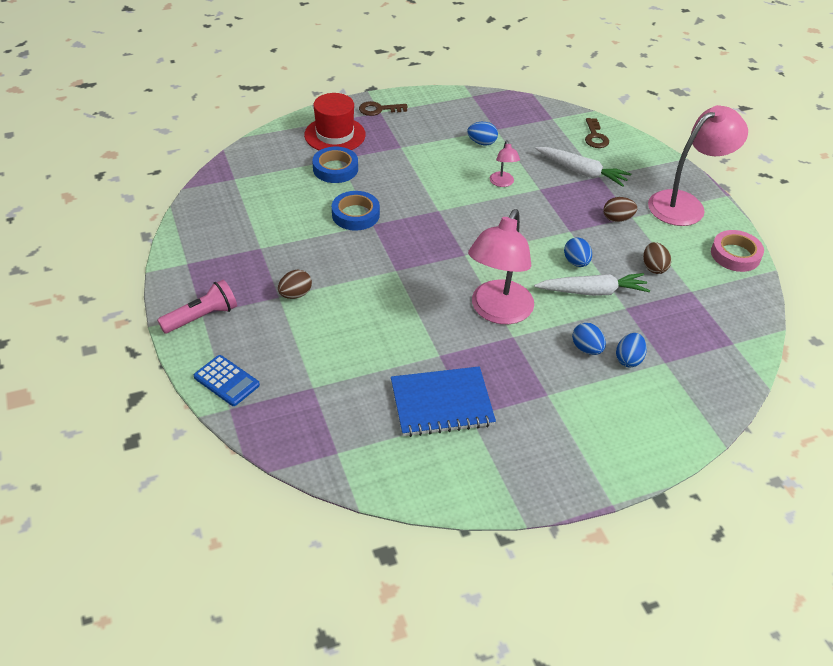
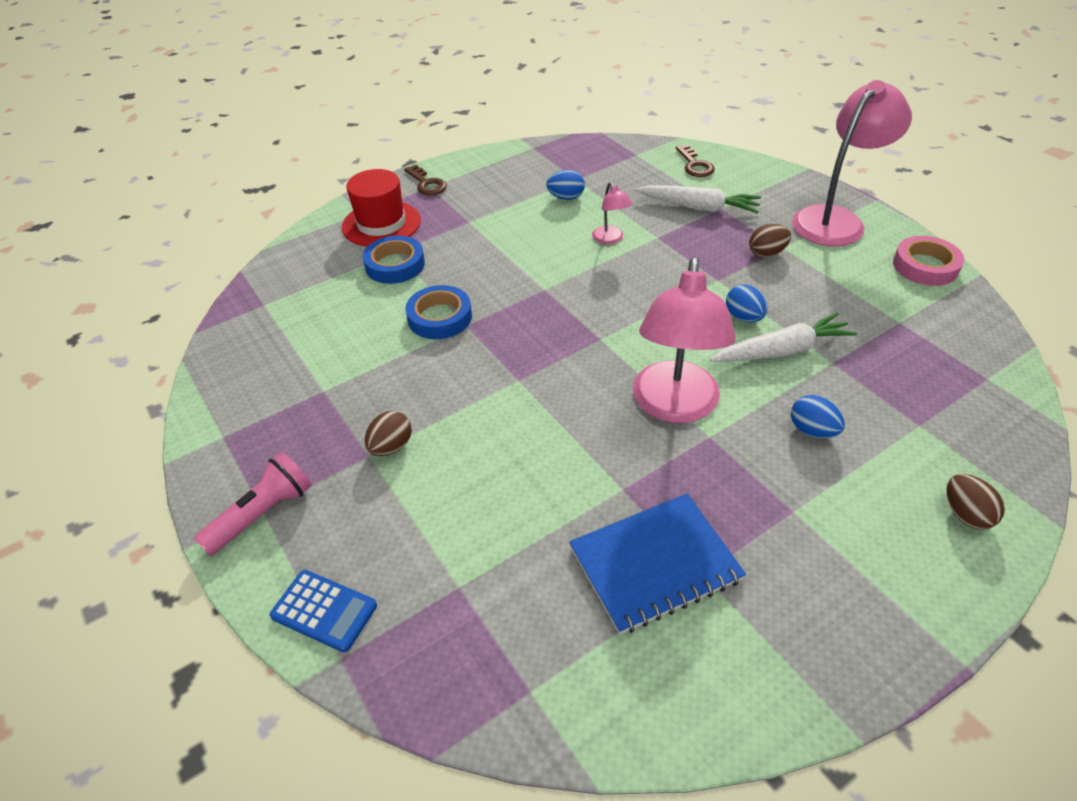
camera: 10 degrees left, 0 degrees up
(379, 109) = (427, 184): brown key -> brown key turned 105 degrees counterclockwise
(628, 359) = (872, 432): blue egg -> none
(653, 267) = (840, 303): brown egg -> brown egg (965, 514)

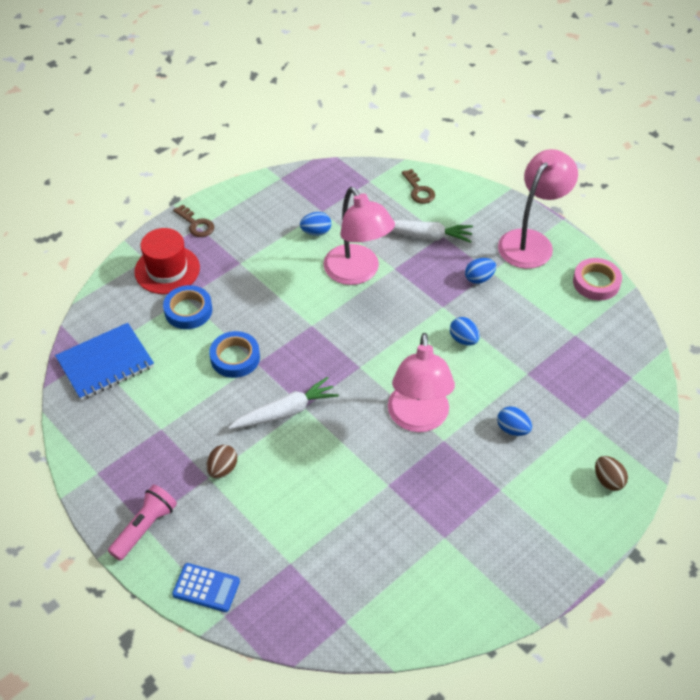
camera: 10 degrees left, 5 degrees up
(610, 239) = (357, 273): pink lamp -> pink lamp, size x2.22
(655, 564) = (414, 534): blue notebook -> blue notebook (105, 363)
(766, 253) = (479, 278): brown egg -> blue egg
(782, 351) = (491, 366): white carrot -> white carrot (285, 412)

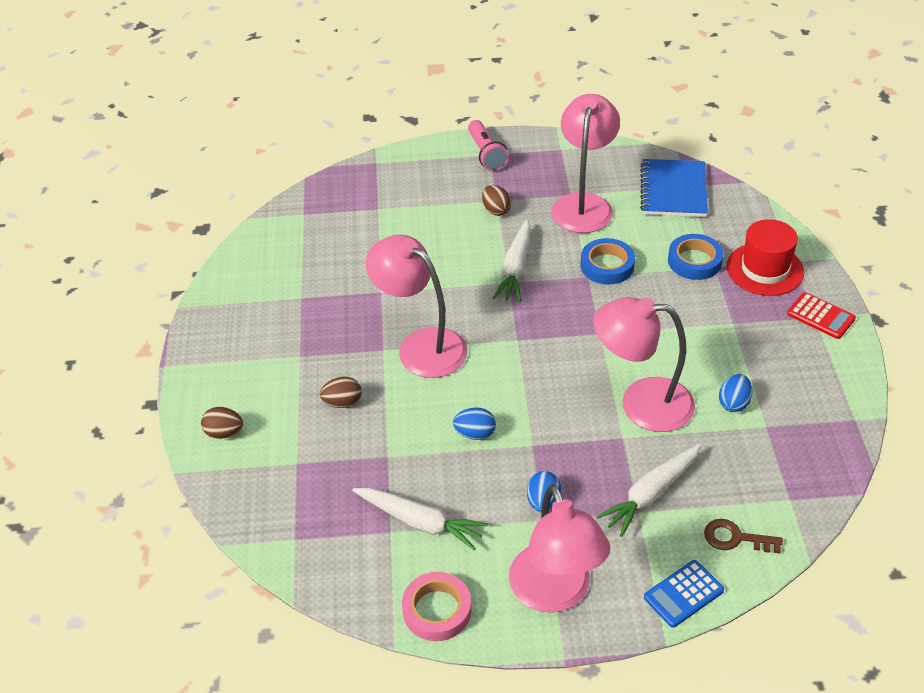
camera: 130 degrees right, 5 degrees down
(168, 412) = (583, 204): none -> pink lamp
(196, 224) = (821, 316): brown key -> red calculator
(206, 588) = (406, 163): blue calculator -> blue calculator (683, 594)
(512, 429) = (342, 402): blue egg -> brown egg
(553, 325) = (420, 522): none -> white carrot

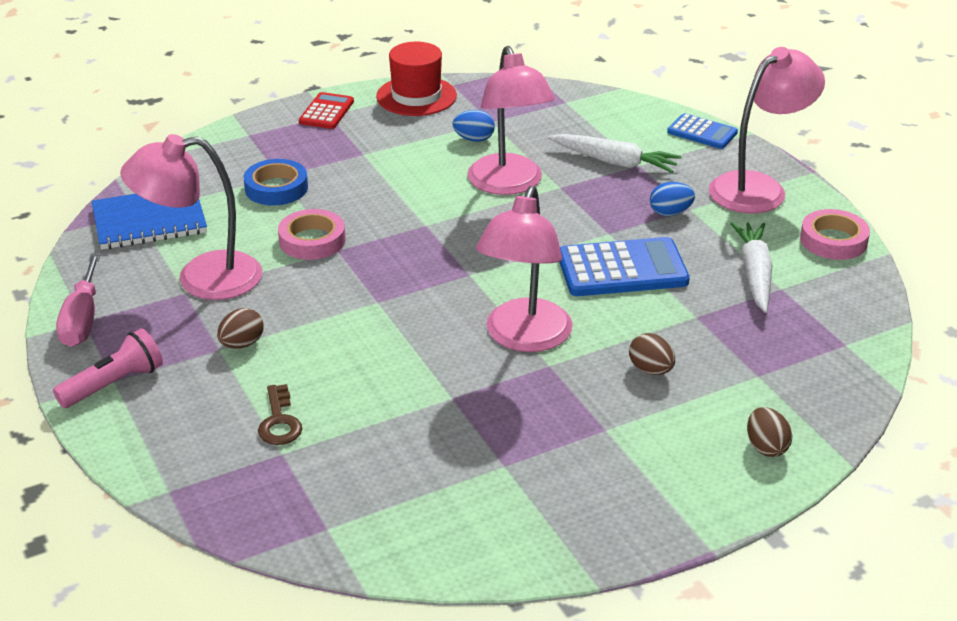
camera: 115 degrees left, 10 degrees down
(475, 433) = (622, 269): blue egg -> blue calculator
(515, 268) = (350, 302): white carrot -> none
(562, 149) = (82, 319): none -> pink screwdriver
(607, 266) = (312, 240): blue tape -> pink tape
(735, 538) = (626, 119): brown key -> brown key (279, 421)
(765, 269) = (270, 147): red hat -> red hat (416, 96)

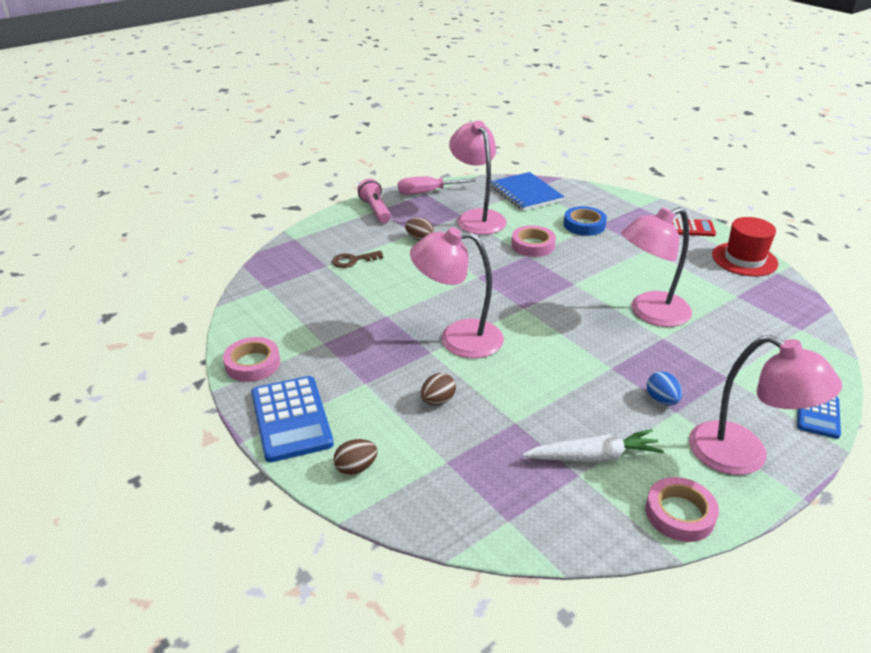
camera: 80 degrees right, 0 degrees up
(114, 384) = (375, 210): pink flashlight -> pink flashlight turned 150 degrees counterclockwise
(474, 139) = (703, 291): blue egg -> none
(540, 542) = (252, 364): none -> pink tape
(614, 162) = (722, 363): white carrot -> none
(622, 269) = (563, 378): blue calculator -> blue calculator (291, 419)

